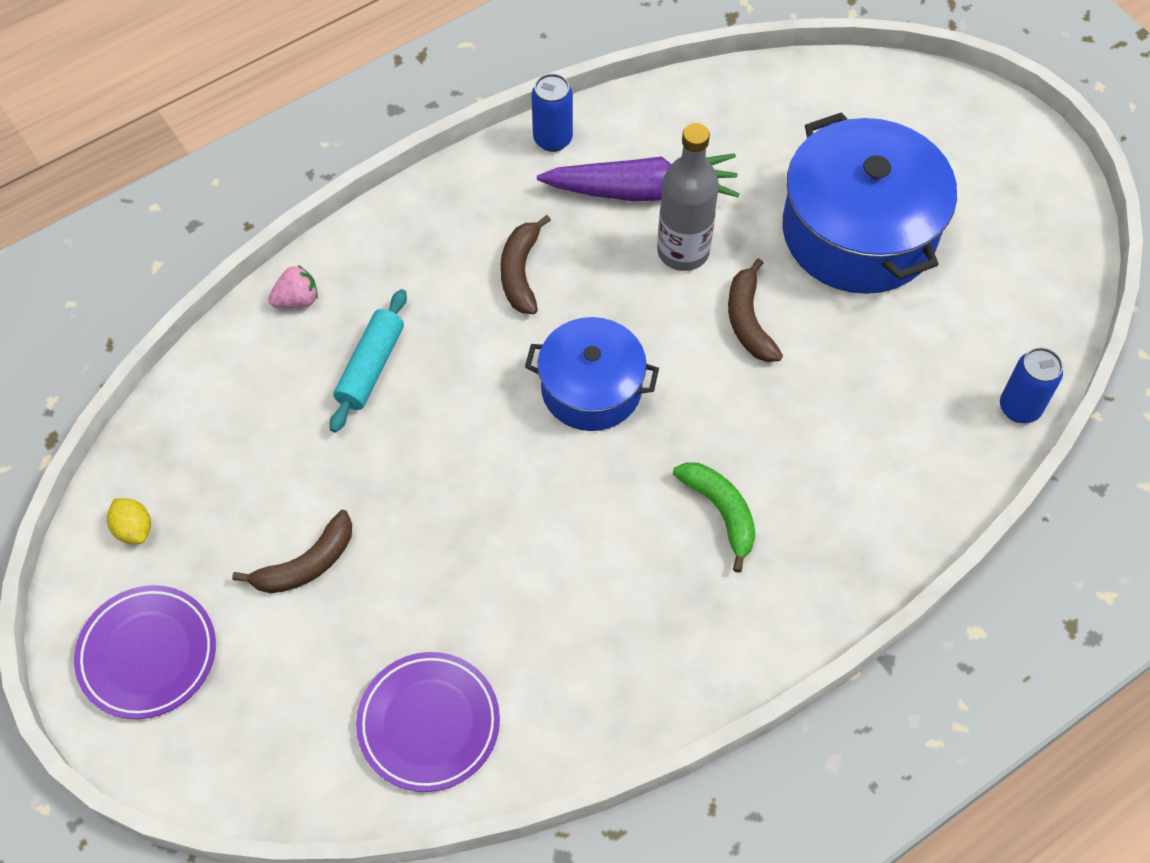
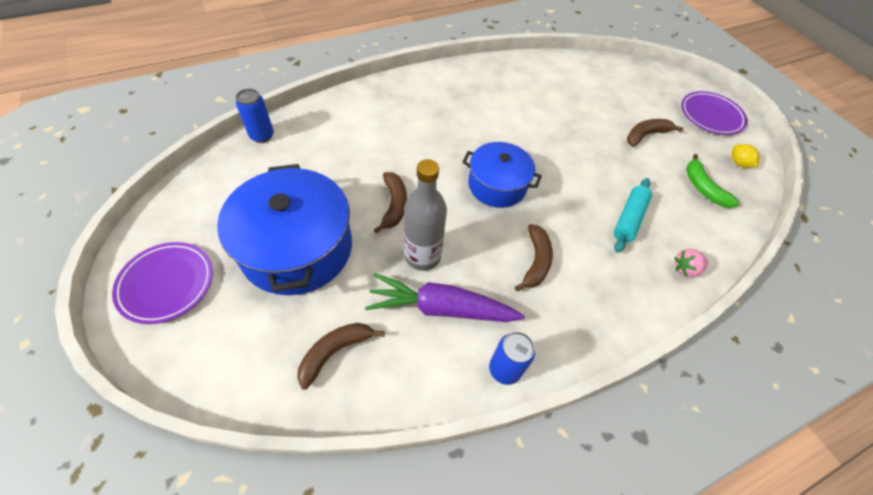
camera: 175 degrees left, 5 degrees down
(429, 724) = (581, 76): purple plate -> purple plate (167, 284)
(720, 512) = (439, 121): green banana -> green banana (703, 188)
(754, 125) = (335, 352): none -> brown banana

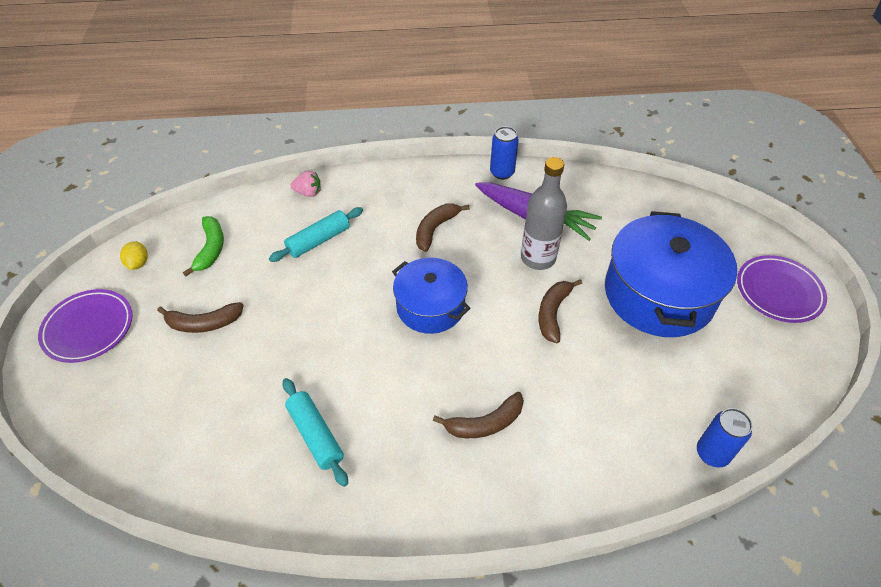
camera: 155 degrees left, 5 degrees down
(335, 352) = (627, 211): brown banana -> brown banana (485, 423)
(520, 94) = (315, 435): none -> turquoise rolling pin

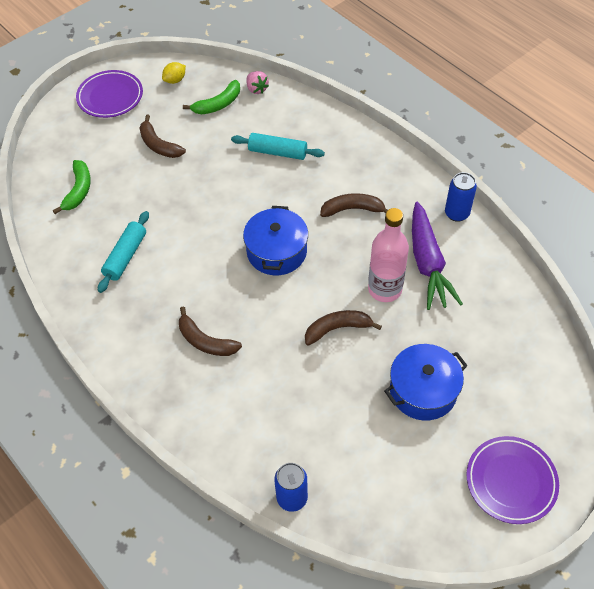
camera: 55 degrees right, 5 degrees up
(180, 431) = (78, 190): none -> green banana
(308, 193) = (316, 116): pink strawberry -> pink strawberry (256, 89)
(538, 258) = (385, 289): grey bottle -> pink bottle
(659, 294) = (423, 391): blue pot -> blue pot, size x0.61

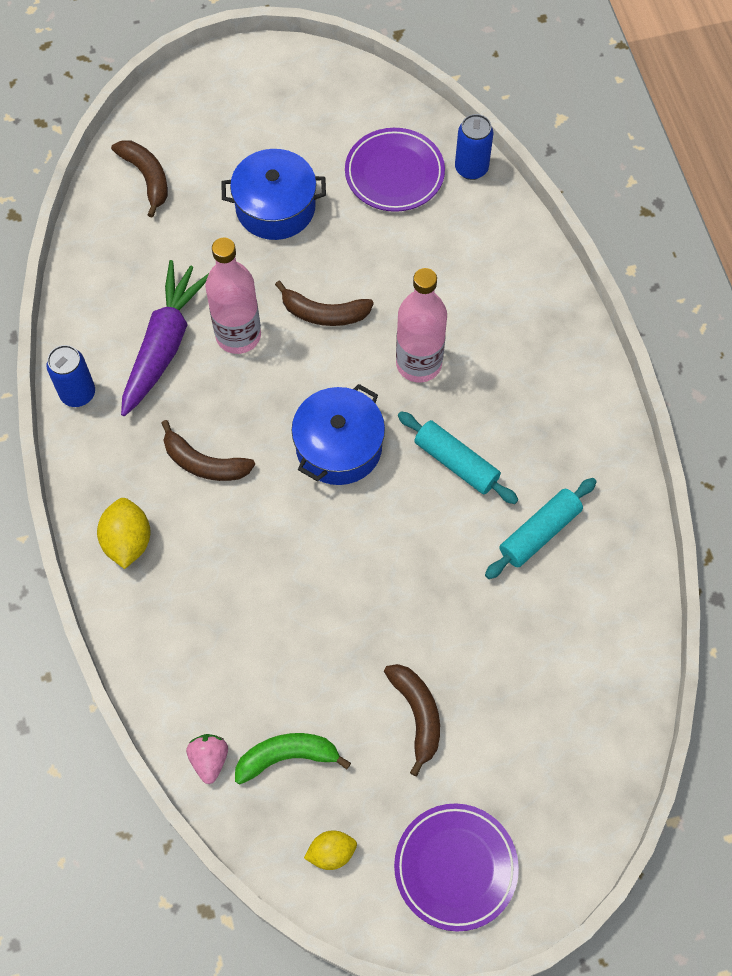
camera: 155 degrees left, 10 degrees up
(78, 190) = (570, 682): green banana -> none
(205, 341) = (485, 367): brown banana -> brown banana (147, 177)
(253, 324) = (418, 363): none -> pink bottle
(277, 152) = (248, 610): turquoise rolling pin -> turquoise rolling pin (456, 463)
(366, 156) = (127, 541): none -> yellow lemon
(511, 481) = (251, 94): purple plate -> purple plate (394, 173)

